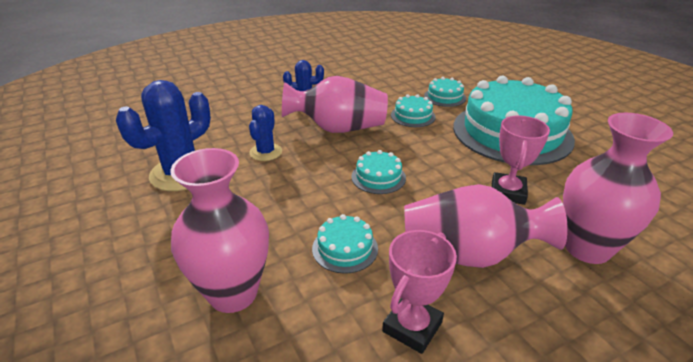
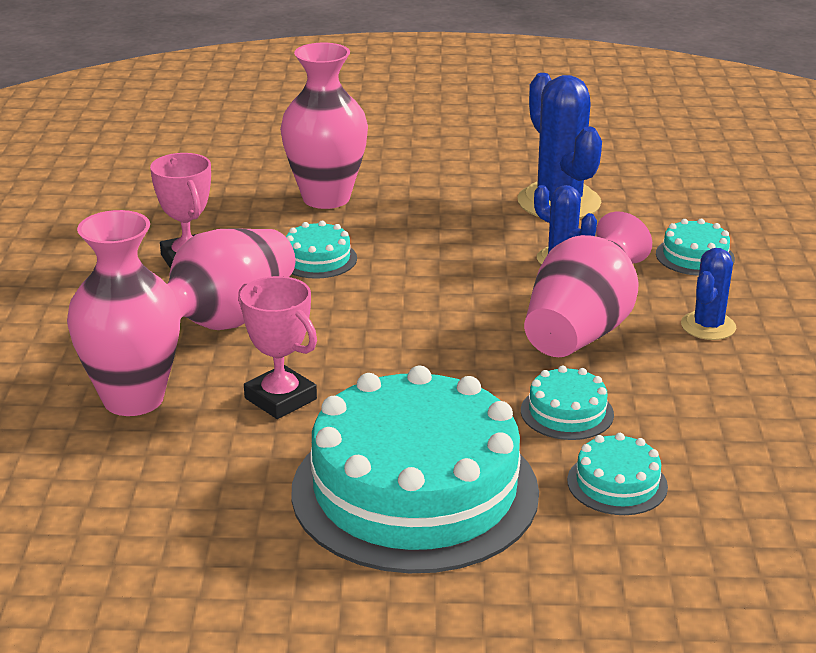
camera: 120 degrees right, 5 degrees down
(378, 177) = (419, 318): turquoise cake -> turquoise cake (695, 256)

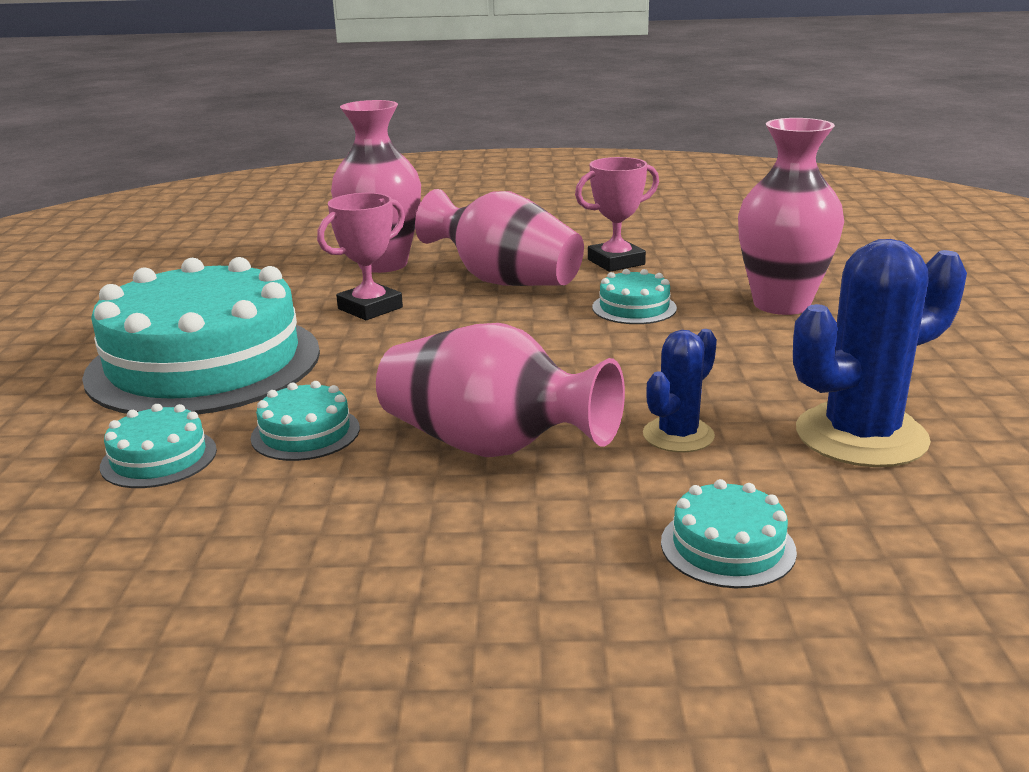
camera: 90 degrees right, 5 degrees down
(708, 326) = (498, 543): blue cactus -> none

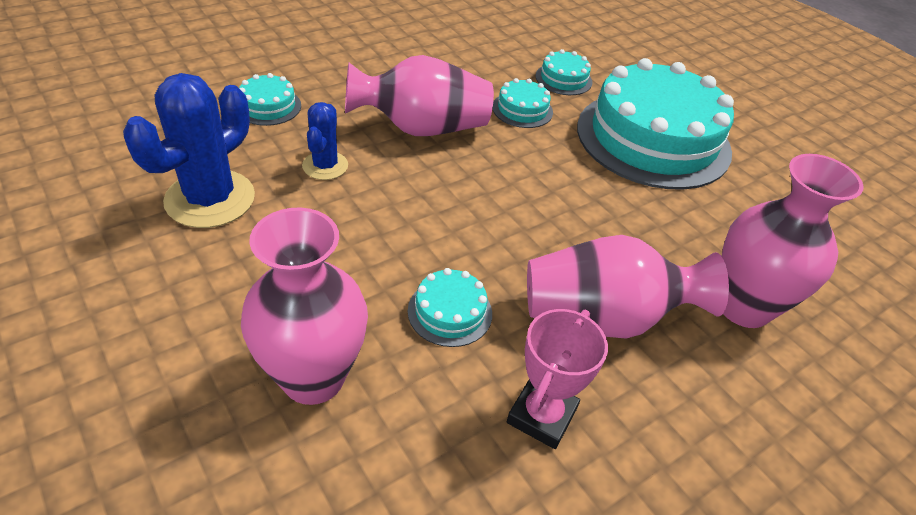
camera: 140 degrees right, 20 degrees up
(370, 308) = (649, 229): pink trophy -> none

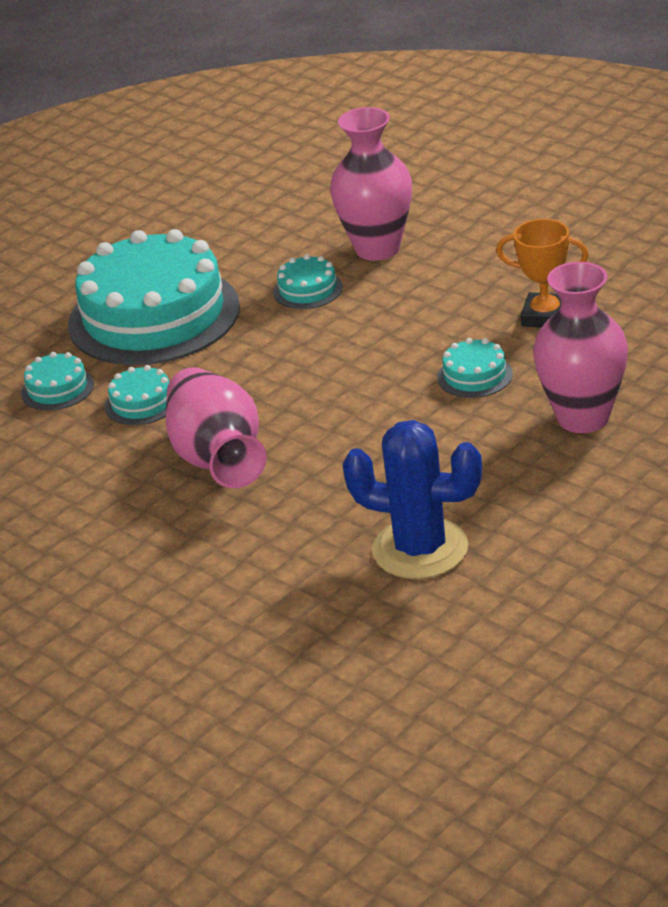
camera: 95 degrees left, 10 degrees down
(268, 106) = (235, 576): turquoise cake -> turquoise cake (308, 289)
(325, 166) = (323, 498): blue cactus -> none
(541, 415) = (545, 316): pink trophy -> orange trophy
(604, 318) = (432, 306): pink vase -> none

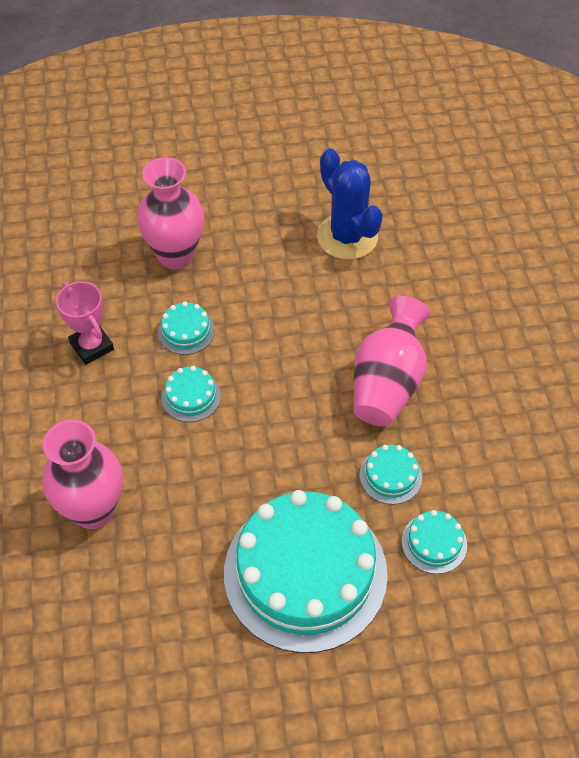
camera: 145 degrees left, 20 degrees up
(308, 289) = (183, 504): turquoise cake -> turquoise cake (191, 396)
(545, 316) = (92, 346): orange trophy -> pink trophy

